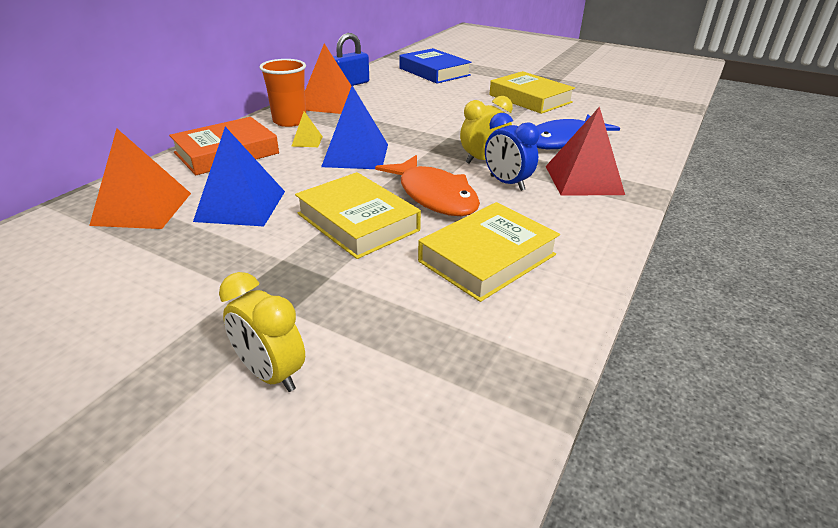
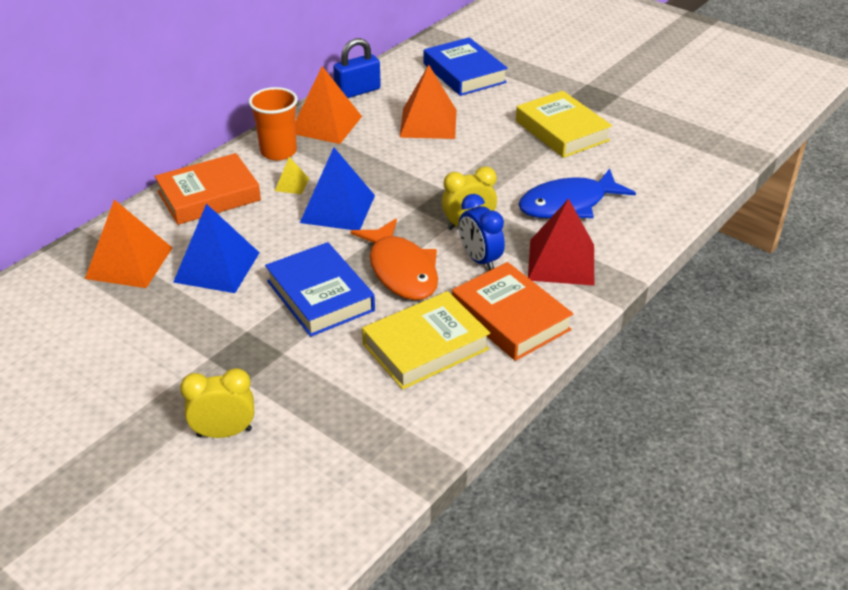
camera: 10 degrees right, 5 degrees up
(270, 374) = (224, 432): yellow clock -> yellow clock turned 120 degrees clockwise
(358, 222) = (320, 296): yellow book -> blue book
(417, 99) = (428, 123): none -> orange pyramid
(561, 226) = (510, 318): none -> orange book

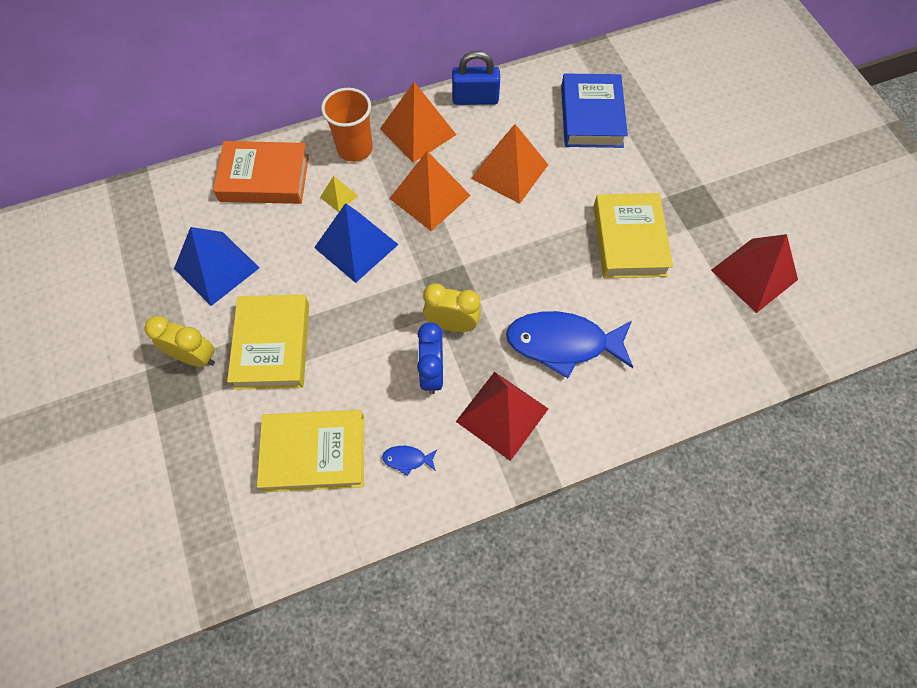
camera: 30 degrees right, 25 degrees up
(129, 262) = (156, 228): orange pyramid -> orange pyramid (430, 196)
(224, 432) = (105, 459): yellow clock -> yellow clock (195, 357)
(320, 296) = (273, 345): blue book -> yellow book
(401, 270) = (357, 350): orange fish -> none
(510, 318) = (407, 459): orange book -> blue fish
(670, 118) = (754, 274): none -> red pyramid

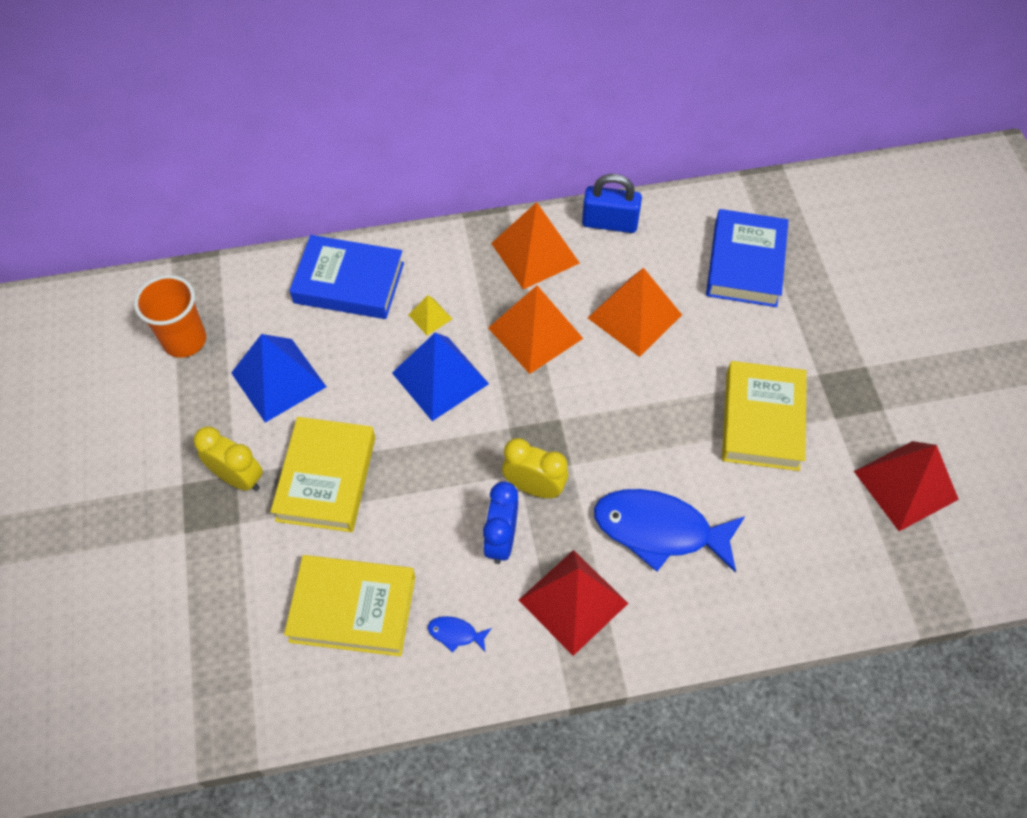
camera: 10 degrees right, 5 degrees down
(264, 178) = (349, 283): orange book -> blue book
(355, 149) = (458, 263): orange cup -> orange cup (184, 340)

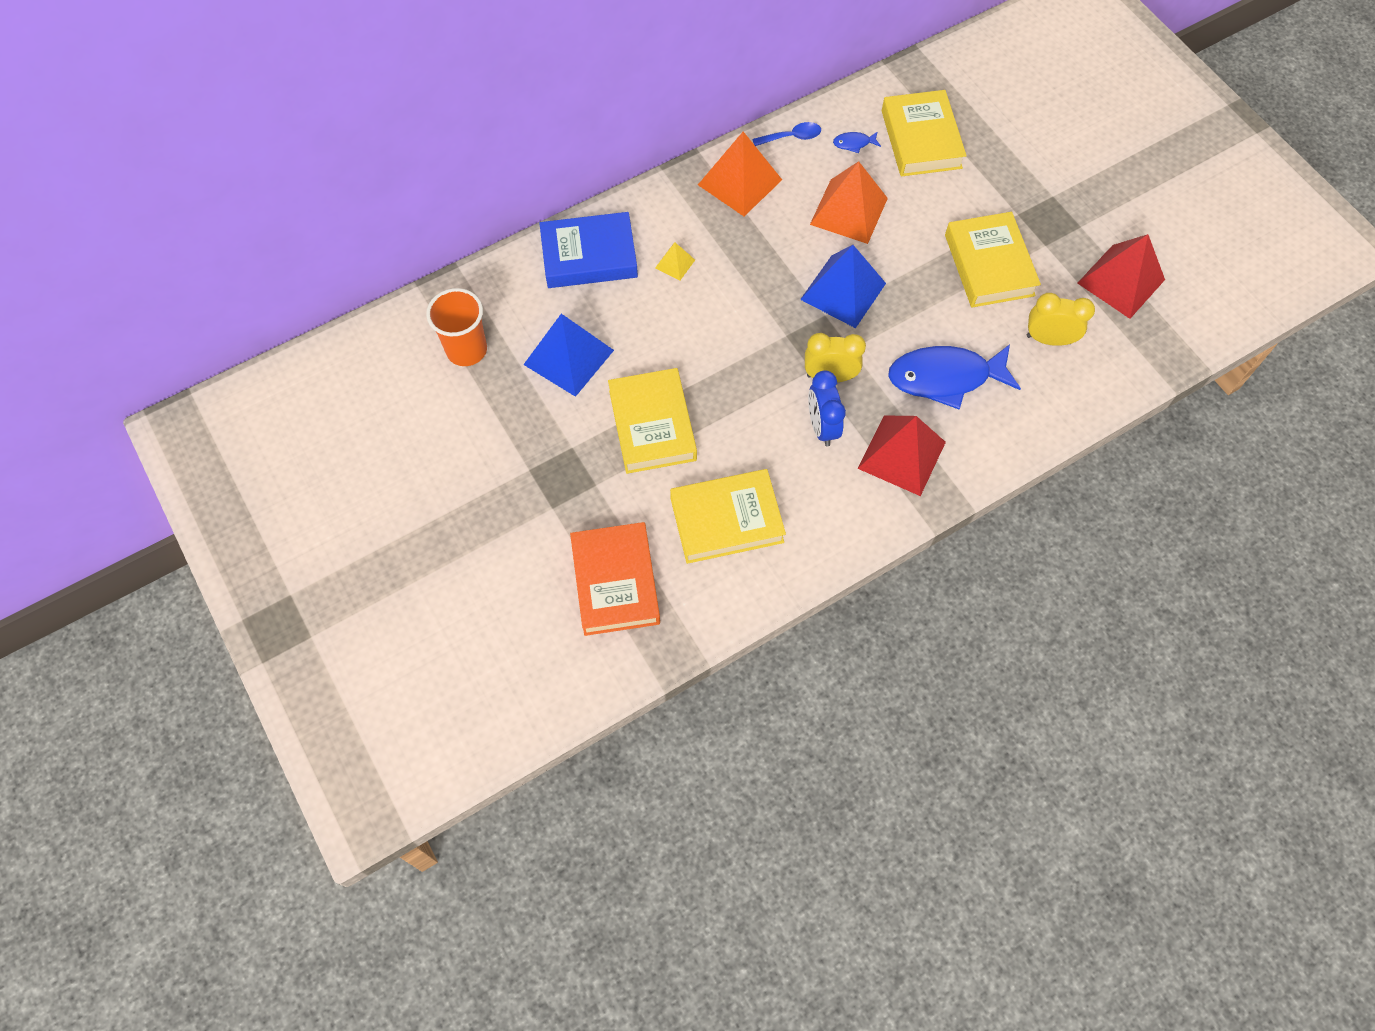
camera: 20 degrees left, 5 degrees up
(207, 636) = (615, 582): none -> orange book
(238, 478) = (576, 449): yellow clock -> yellow clock (1048, 339)
(440, 378) = (709, 313): blue pyramid -> blue pyramid (843, 291)
(456, 634) = (820, 511): blue fish -> blue fish (854, 143)
(535, 333) = (771, 250): orange pyramid -> none
(609, 223) = (792, 137): blue padlock -> blue spoon
(745, 263) = (921, 139): blue book -> yellow book

